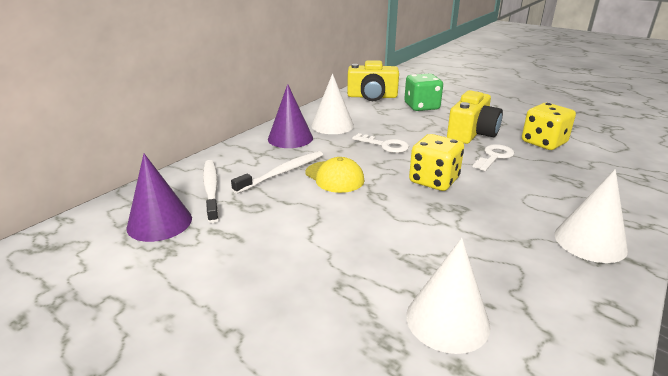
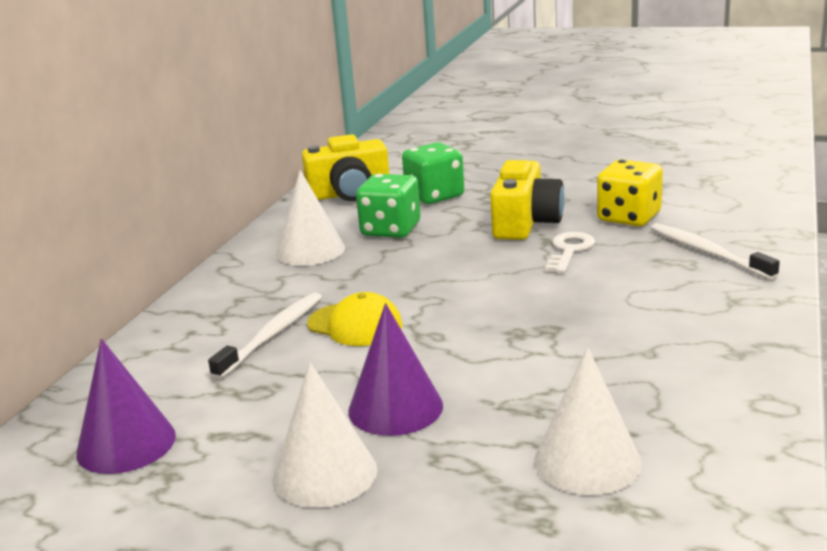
camera: 15 degrees left, 5 degrees down
(211, 190) = (176, 382): white toothbrush -> white toothbrush (708, 252)
(290, 138) = (254, 283): purple cone -> purple cone (395, 408)
(385, 122) = (391, 230): none -> green dice
(385, 145) = (406, 265): white key -> none
(434, 180) = (500, 300): yellow dice -> none
(590, 241) = (724, 333): white cone -> white cone (325, 474)

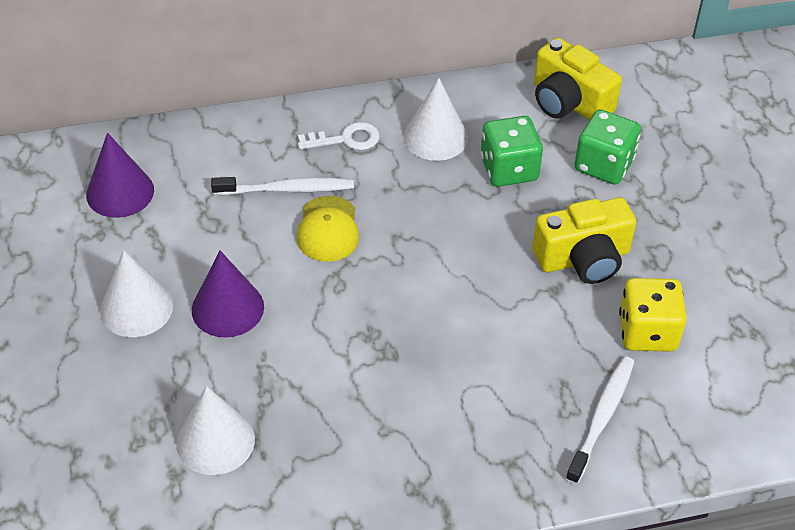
camera: 55 degrees right, 25 degrees up
(569, 251) = (542, 313): white key -> white key (345, 139)

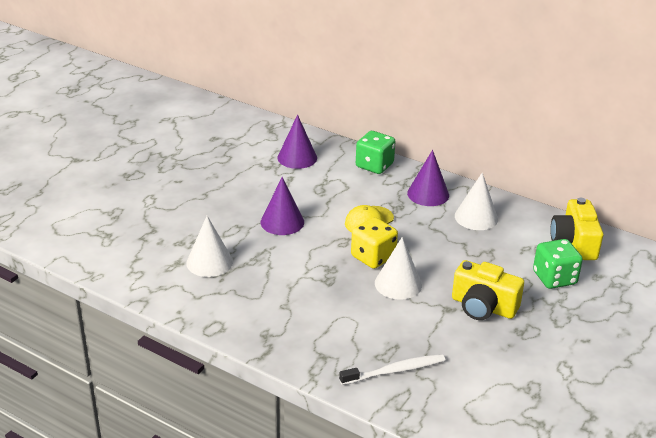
camera: 45 degrees right, 15 degrees down
(136, 308) = (245, 199): white cone -> white cone (398, 284)
(286, 189) = (371, 196): white toothbrush -> none
(345, 139) = (428, 194): white key -> purple cone
(509, 169) = (496, 250): green dice -> green dice (374, 165)
(647, 332) = (473, 356): yellow dice -> yellow dice (373, 257)

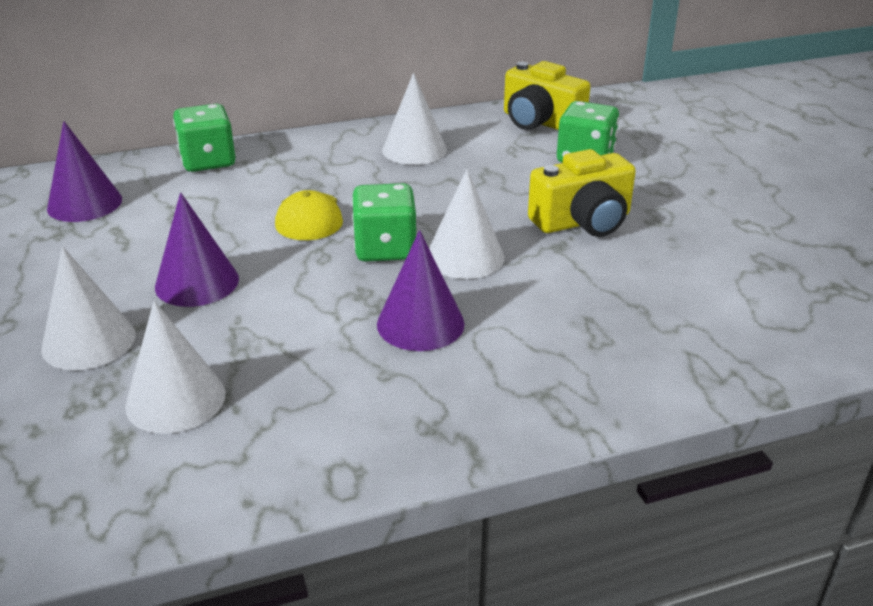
camera: 50 degrees left, 0 degrees up
(216, 221) = (89, 341): none -> white cone
(373, 257) = (385, 248): yellow dice -> green dice
(394, 371) = (640, 345): white toothbrush -> none
(428, 194) = (324, 156): purple cone -> purple cone (420, 323)

